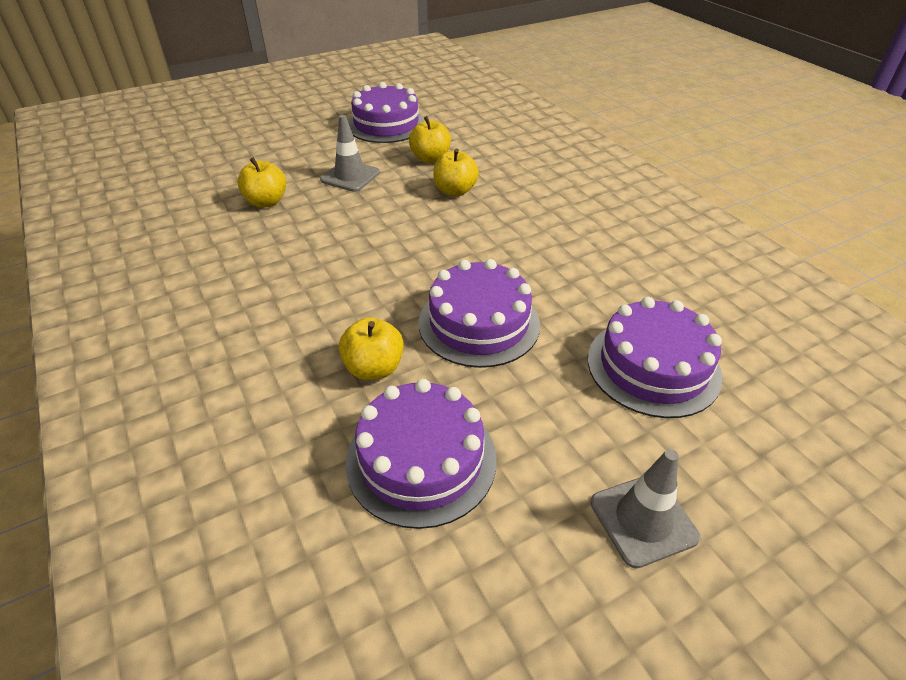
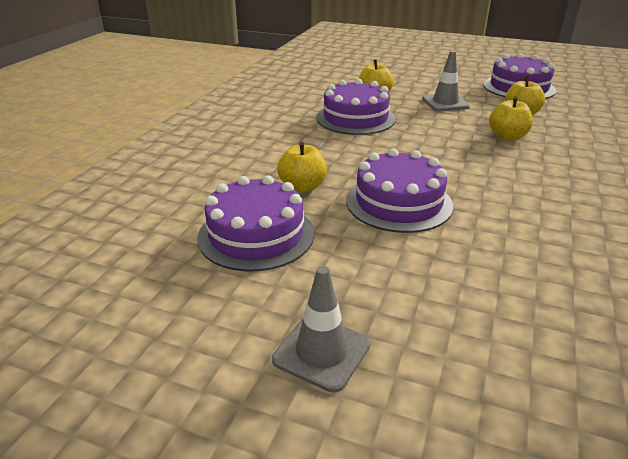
camera: 50 degrees right, 10 degrees down
(653, 366) = (486, 296): purple cake -> purple cake (355, 118)

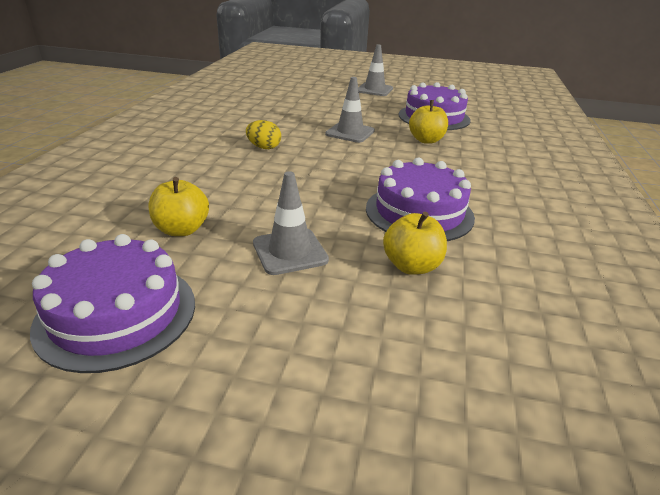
camera: 170 degrees right, 0 degrees up
(398, 202) = (350, 133): purple cake -> grey traffic cone
(502, 180) = (264, 147): none -> yellow egg
(507, 136) = (228, 191): yellow apple -> none

